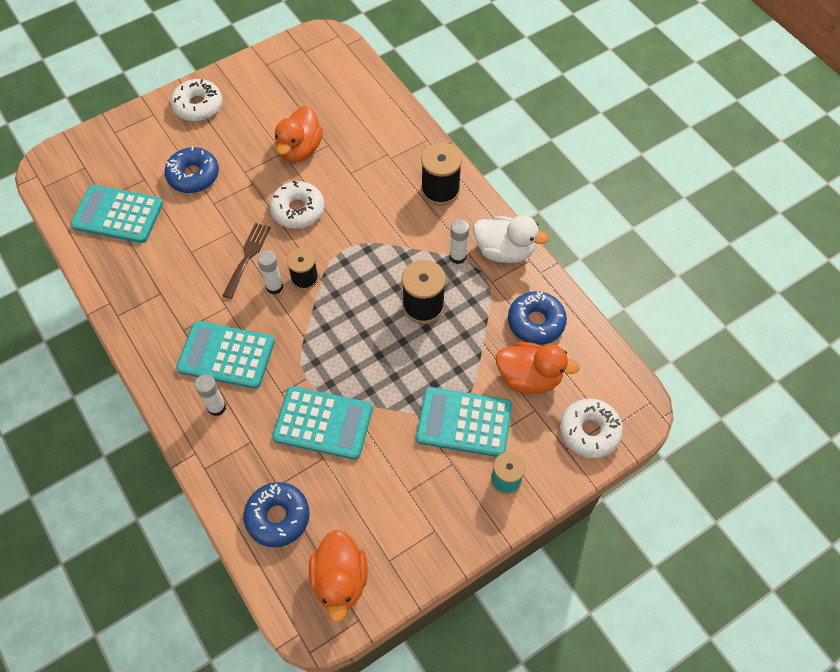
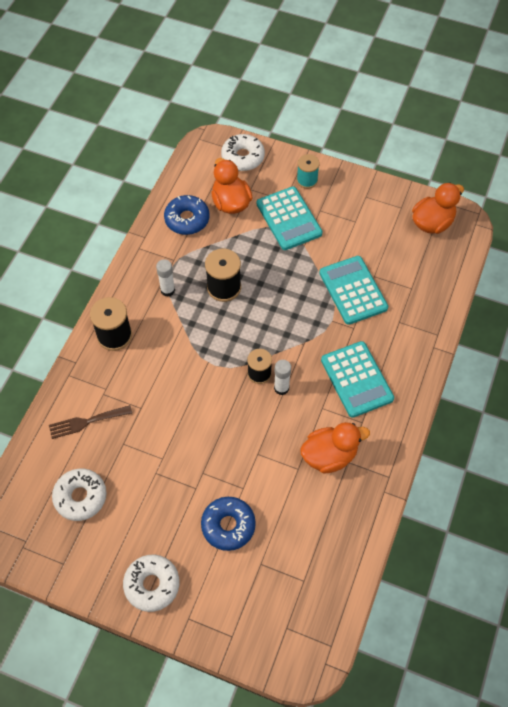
camera: 125 degrees left, 0 degrees up
(118, 214) = (309, 554): turquoise calculator -> none
(217, 407) = (395, 357): white glue stick -> none
(247, 257) = (271, 425): brown fork -> brown fork (86, 422)
(278, 517) = (428, 275): blue donut -> none
(298, 210) = (204, 420): white donut -> white donut (80, 497)
(299, 150) = (143, 461): orange duck -> orange duck (329, 455)
(504, 251) = (142, 266): white duck -> none

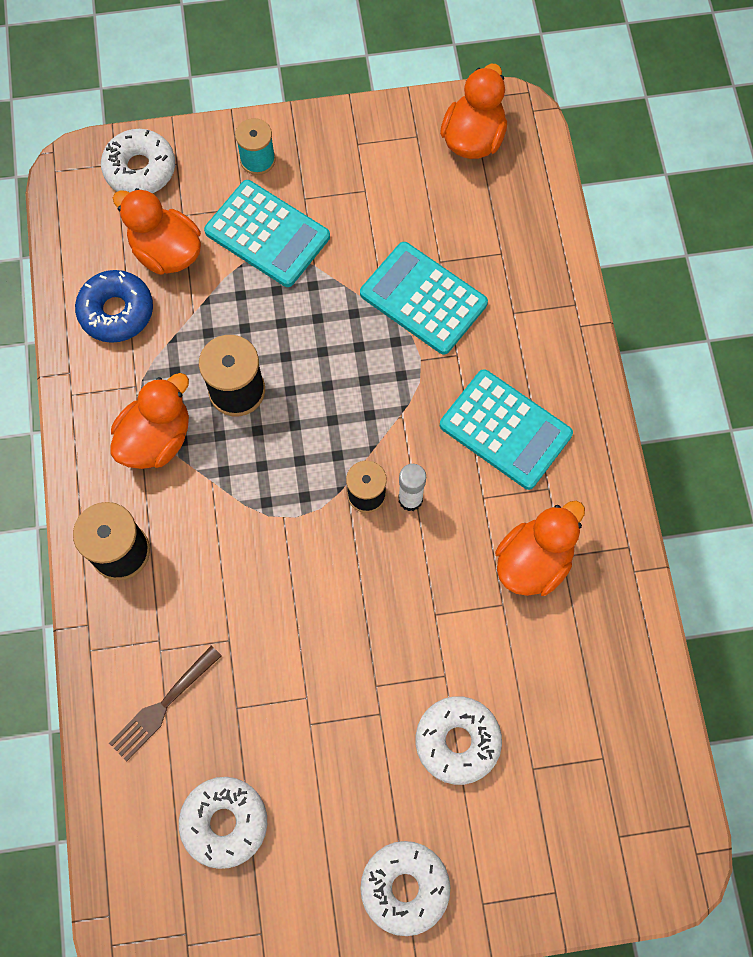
camera: 30 degrees left, 10 degrees up
(167, 290) = (156, 439): white glue stick -> orange duck
(228, 525) = (457, 741): blue donut -> white donut

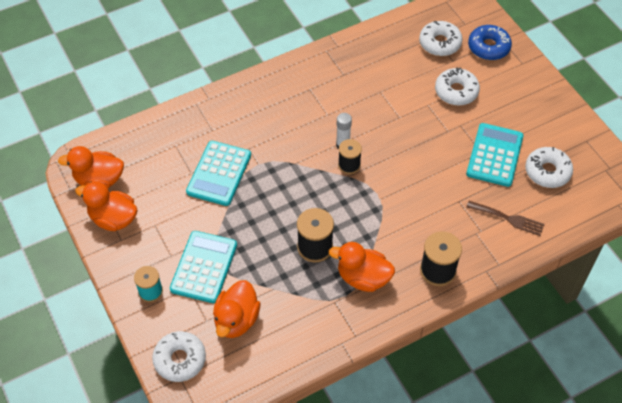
camera: 110 degrees left, 15 degrees down
(116, 311) = (289, 332): blue donut -> blue donut (488, 47)
(405, 887) = (533, 92): white donut -> white donut (440, 43)
(505, 430) = (284, 115): turquoise calculator -> turquoise calculator (495, 155)
(533, 561) = (351, 85): orange duck -> orange duck (113, 218)

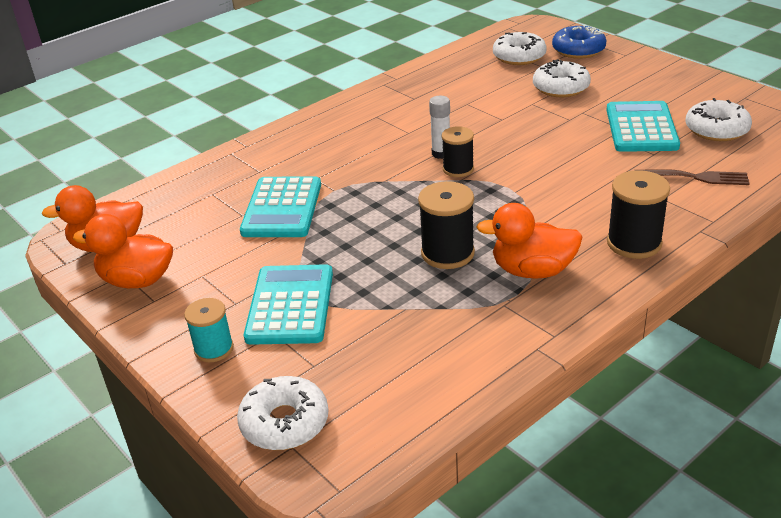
camera: 10 degrees left, 20 degrees down
(236, 320) = (361, 354): orange duck -> none

